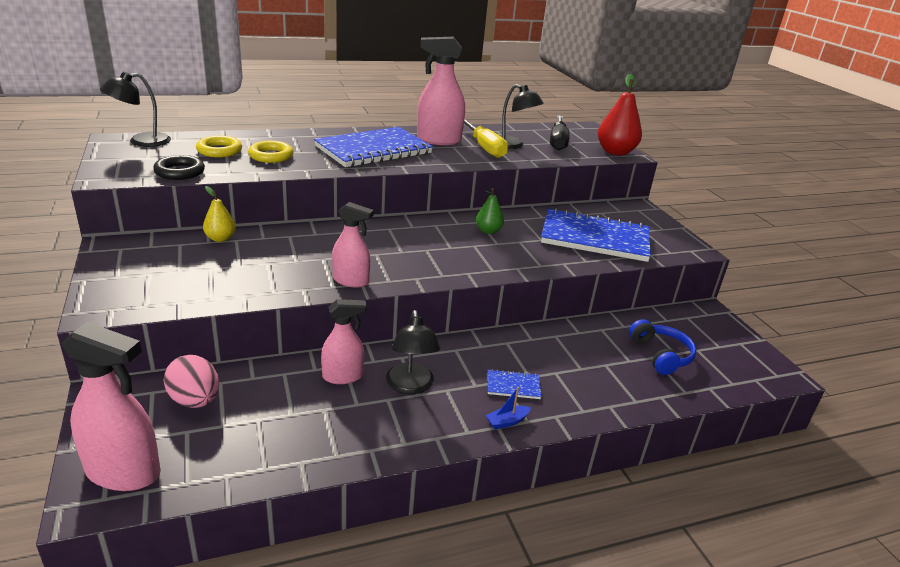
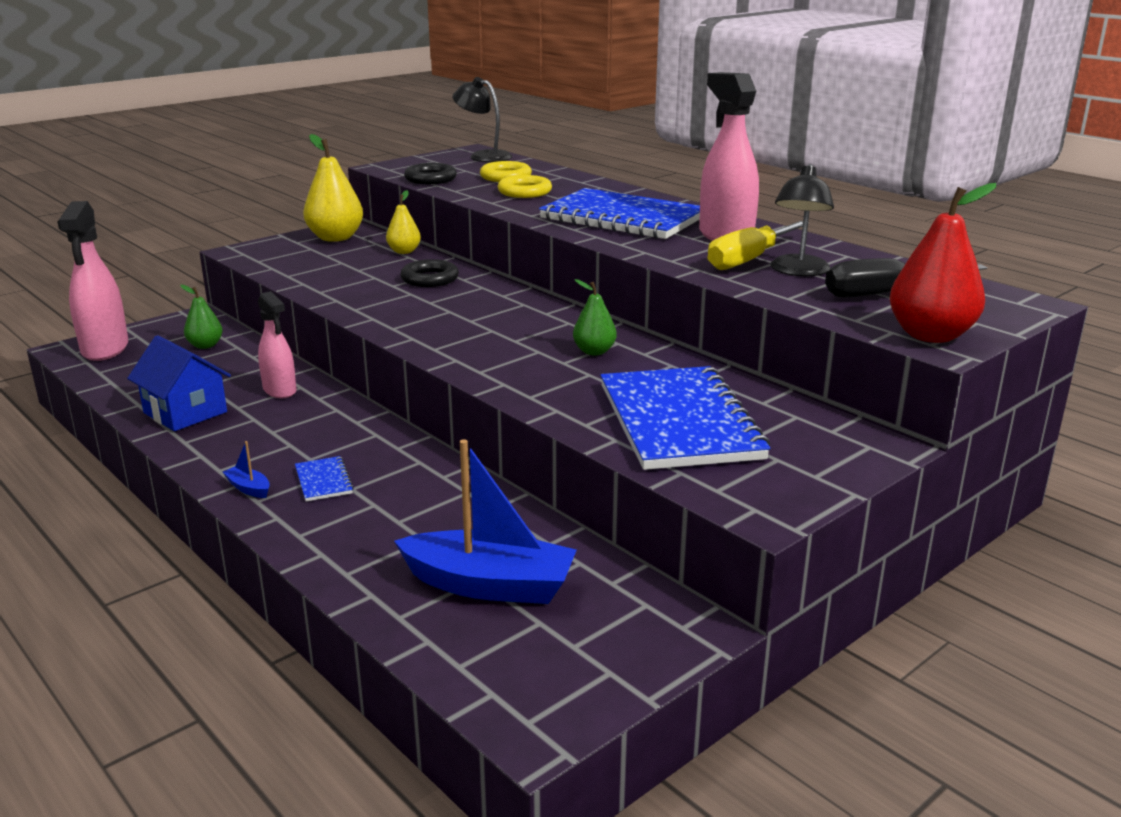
camera: 70 degrees right, 5 degrees down
(135, 257) = (335, 238): none -> yellow pear
(195, 400) = (205, 345): pink egg -> green pear
(300, 244) = (430, 279): none -> black ring
(345, 435) = (185, 412): none -> blue house
(351, 281) = (373, 313): pink spray bottle -> none
(410, 386) = (284, 425): black lamp -> none
(661, 355) = (490, 585): blue headphones -> blue boat

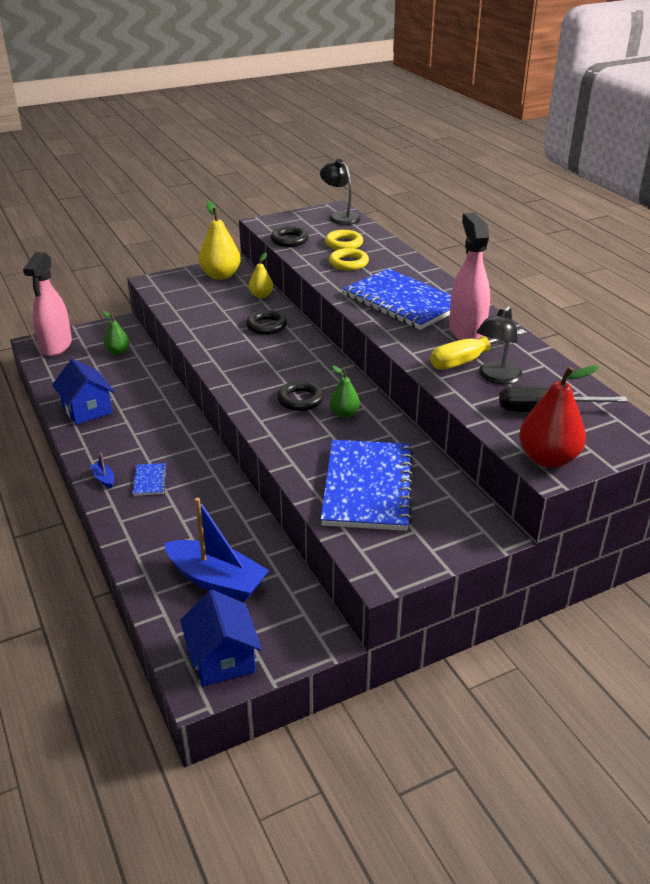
camera: 15 degrees right, 10 degrees up
(280, 390) = (150, 399): pink spray bottle -> none
(524, 344) = (300, 399): none -> black ring
(553, 683) = (222, 658): none -> blue house

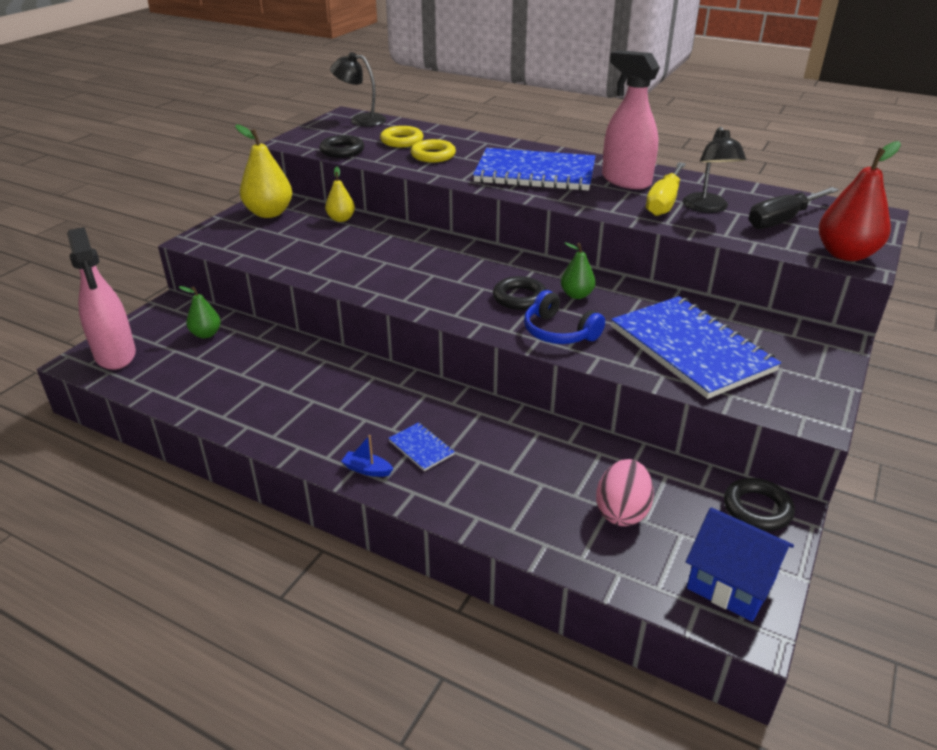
camera: 35 degrees left, 0 degrees up
(87, 409) = (248, 406): blue house -> none
(216, 580) = (622, 511): blue boat -> pink egg
(266, 326) = (388, 244): black ring -> black ring (757, 509)
(291, 435) = (558, 332): none -> blue headphones

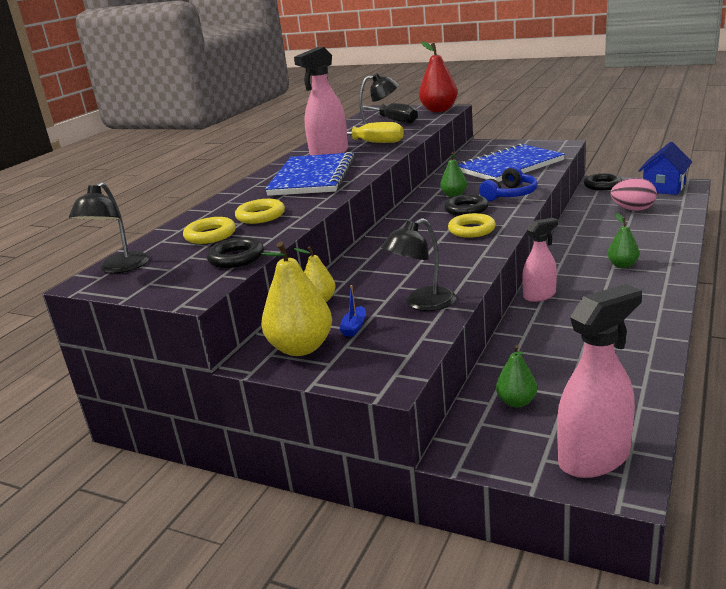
camera: 90 degrees left, 10 degrees down
(299, 258) = (422, 303): none -> black lamp
(367, 469) = (663, 278): blue boat -> blue boat (354, 327)
(376, 374) = (539, 295): none -> pink spray bottle
(421, 448) = (622, 265): blue notebook -> green pear
(451, 294) = (471, 230): none -> yellow ring

